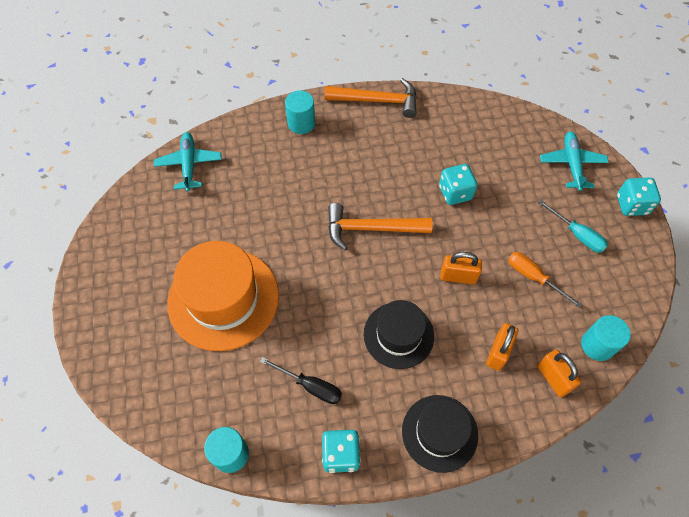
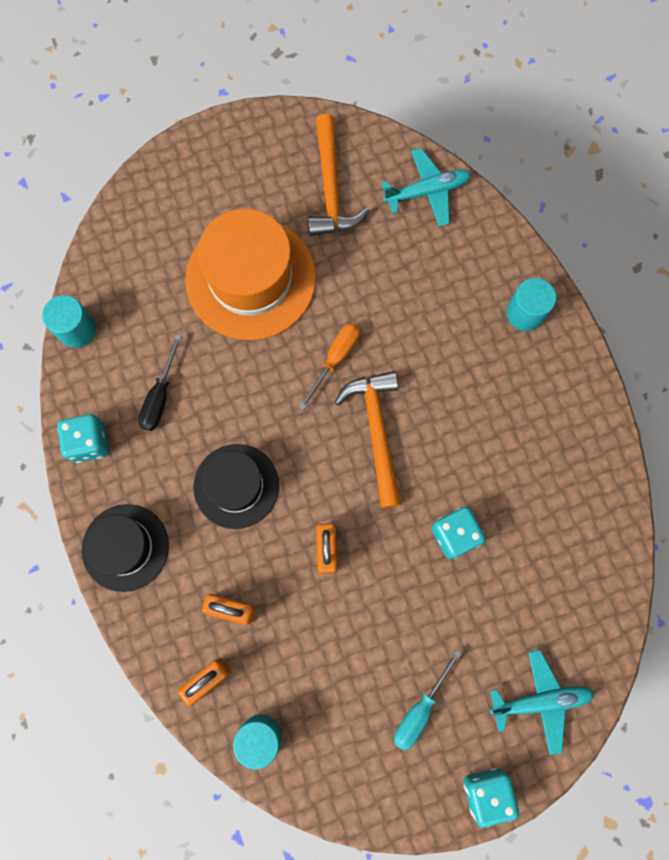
camera: 80 degrees right, 15 degrees up
(377, 101) = (590, 408): orange hammer -> orange hammer (331, 188)
(533, 277) = (343, 649): orange screwdriver -> orange screwdriver (335, 359)

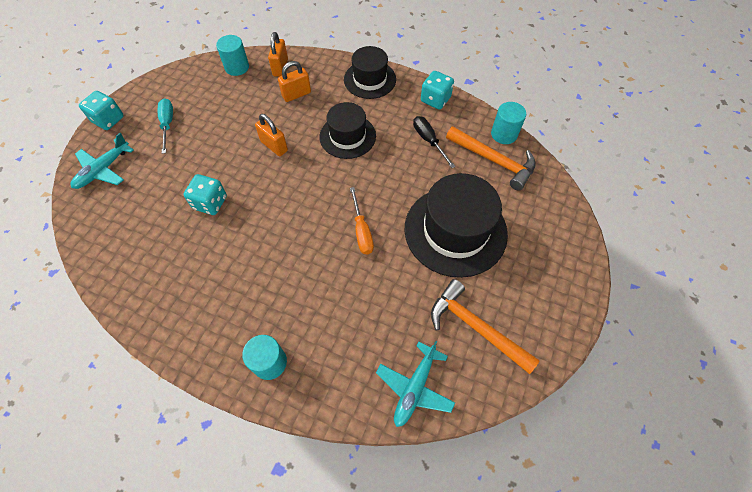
camera: 135 degrees right, 15 degrees down
(251, 278) = (455, 231): orange hat -> black hat
(376, 431) = (301, 215): orange hammer -> orange hammer (494, 161)

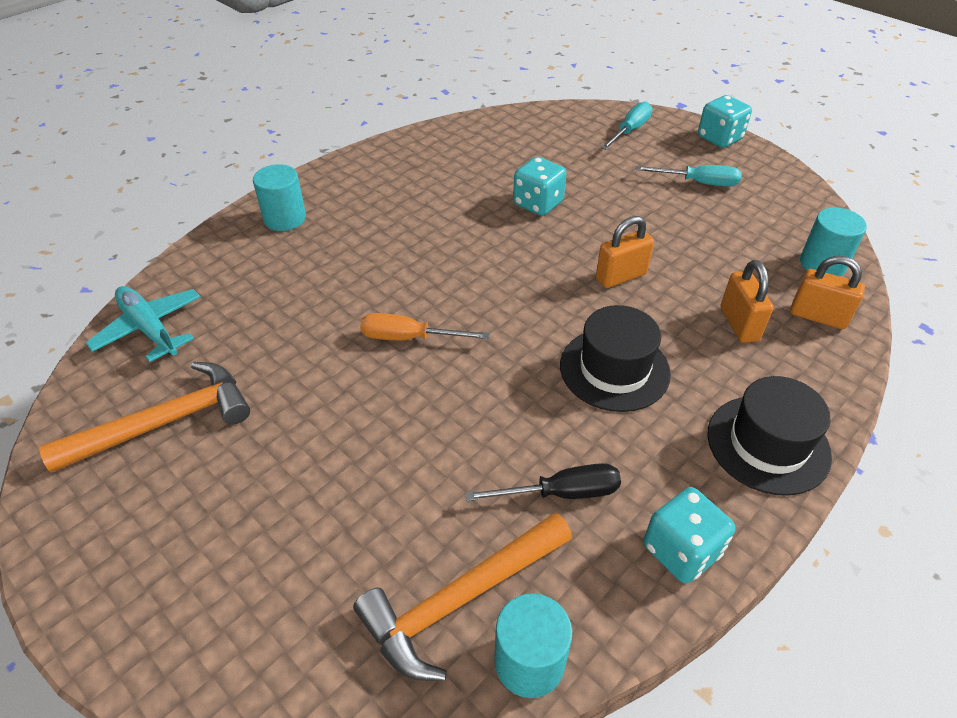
camera: 110 degrees right, 15 degrees down
(103, 170) = (630, 131): turquoise plane -> turquoise screwdriver
(455, 231) = (337, 459): black hat -> none

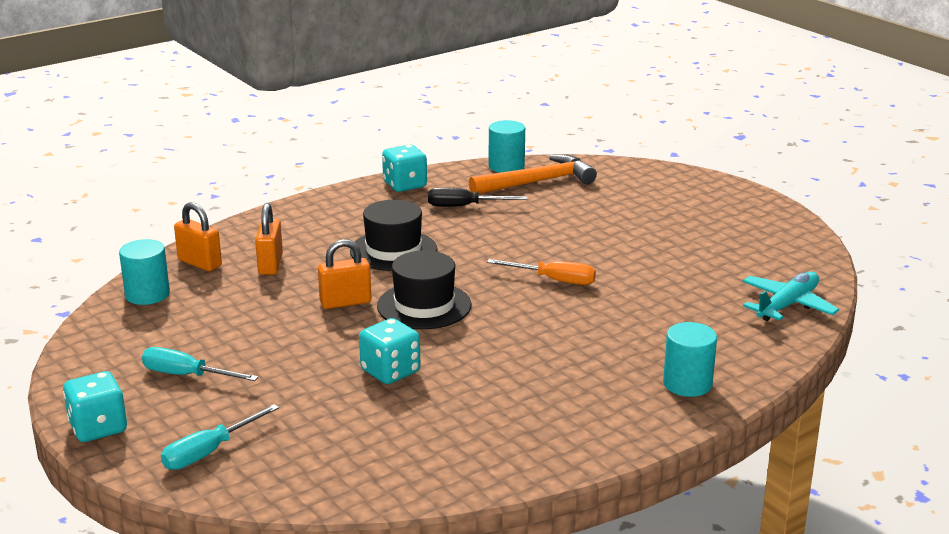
camera: 170 degrees left, 20 degrees down
(149, 328) = (787, 305): turquoise plane -> turquoise plane turned 105 degrees counterclockwise
(165, 422) = (742, 254): orange hammer -> none
(768, 444) = (314, 212): black hat -> black hat (424, 306)

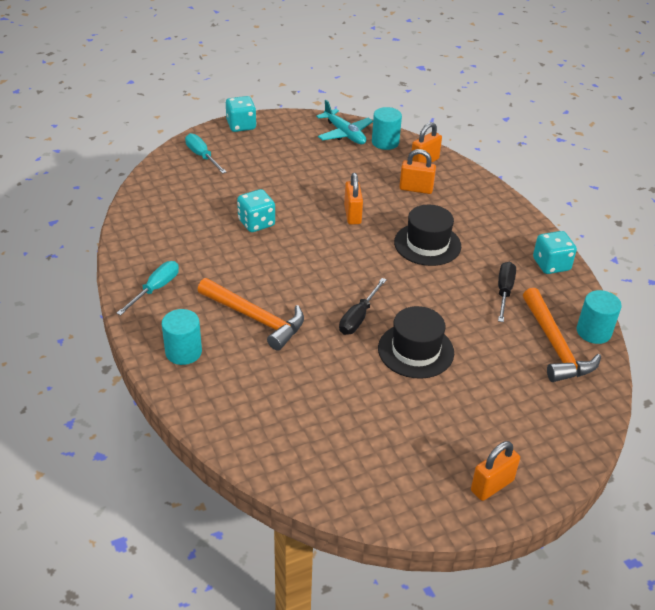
camera: 100 degrees right, 15 degrees up
(186, 375) = (282, 152): turquoise screwdriver -> turquoise screwdriver (155, 289)
(424, 306) = (337, 247): black hat -> black hat (415, 350)
(554, 280) = (358, 317): orange screwdriver -> black screwdriver
(595, 344) = (255, 318): none -> orange hammer
(741, 204) = (492, 485): none -> orange padlock
(787, 305) = (275, 449): turquoise plane -> turquoise plane (345, 134)

